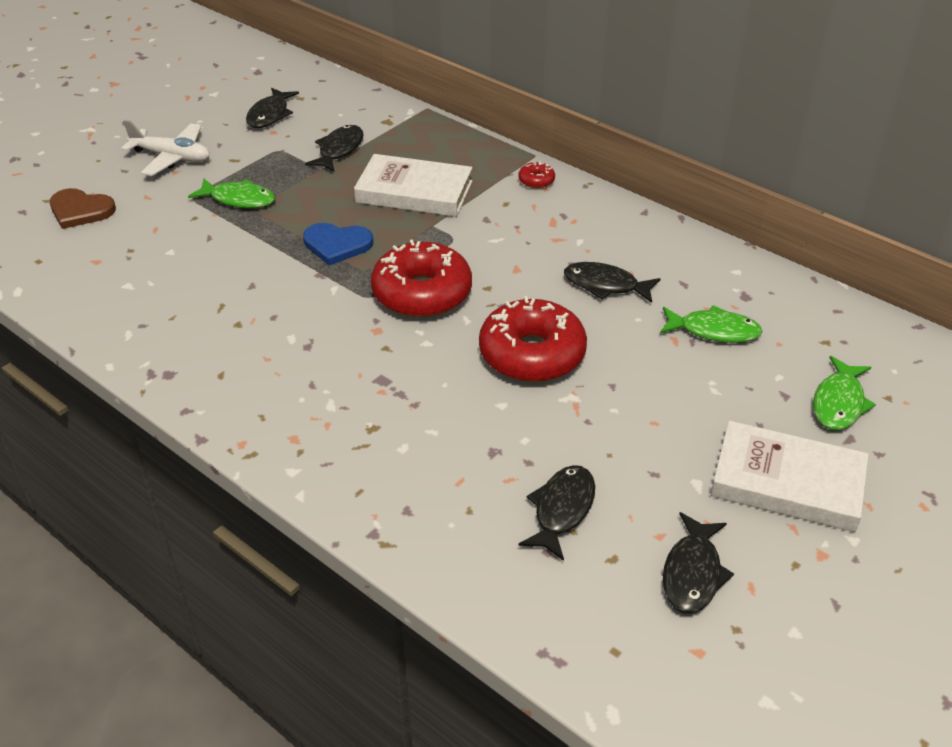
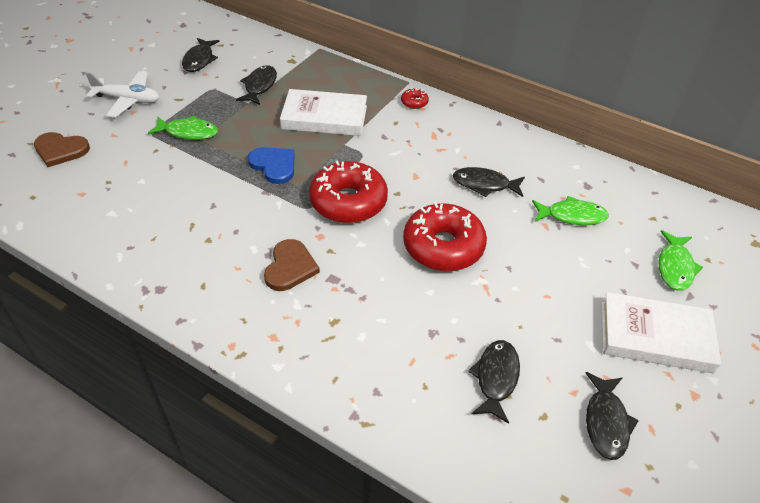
camera: 10 degrees left, 5 degrees up
(331, 363) = (290, 267): none -> brown heart
(337, 245) = (274, 165): blue heart -> blue heart turned 135 degrees counterclockwise

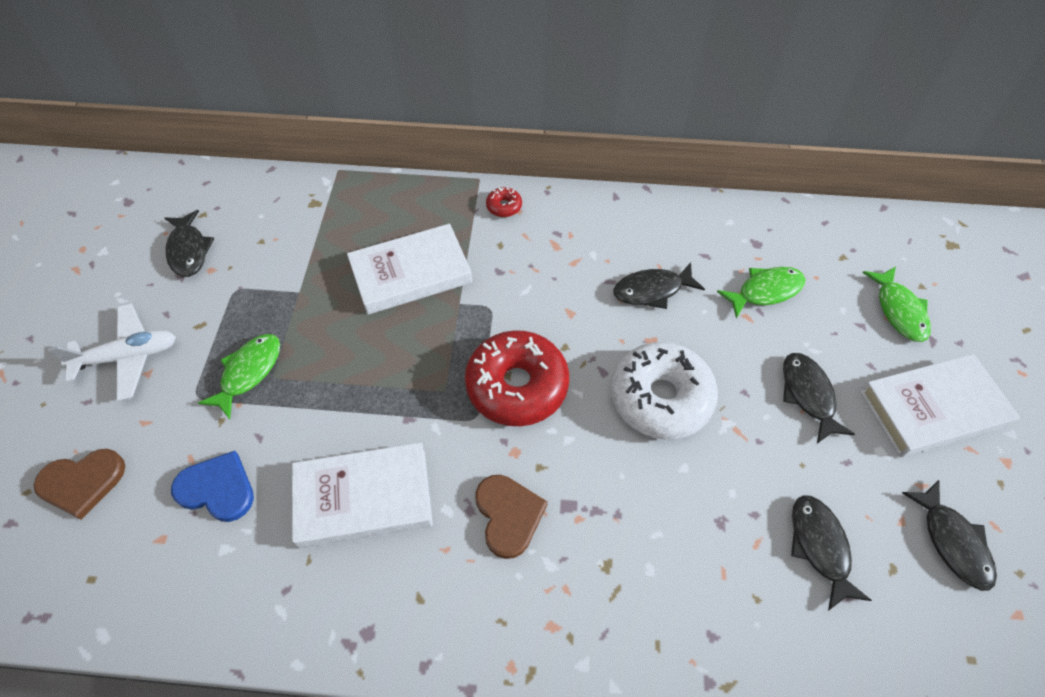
camera: 25 degrees left, 10 degrees up
(188, 132) = (248, 372): green fish -> green fish turned 45 degrees counterclockwise
(208, 221) = (363, 498): none -> white book
(259, 86) = (297, 259): black fish -> black fish (808, 395)
(274, 165) = (393, 374): blue heart -> blue heart (217, 488)
(443, 246) = (660, 398): red donut -> white donut

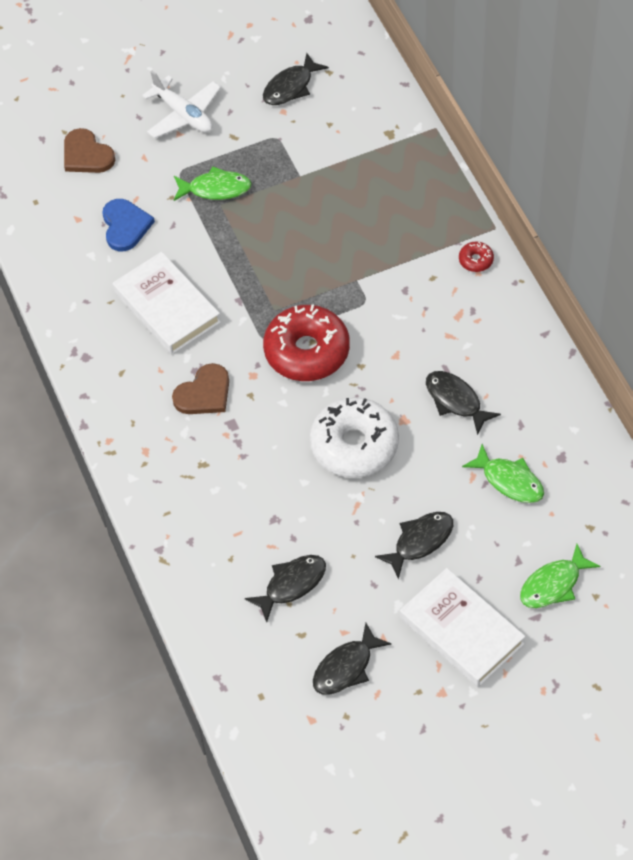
camera: 65 degrees right, 0 degrees up
(411, 274) = (363, 235): white book -> none

